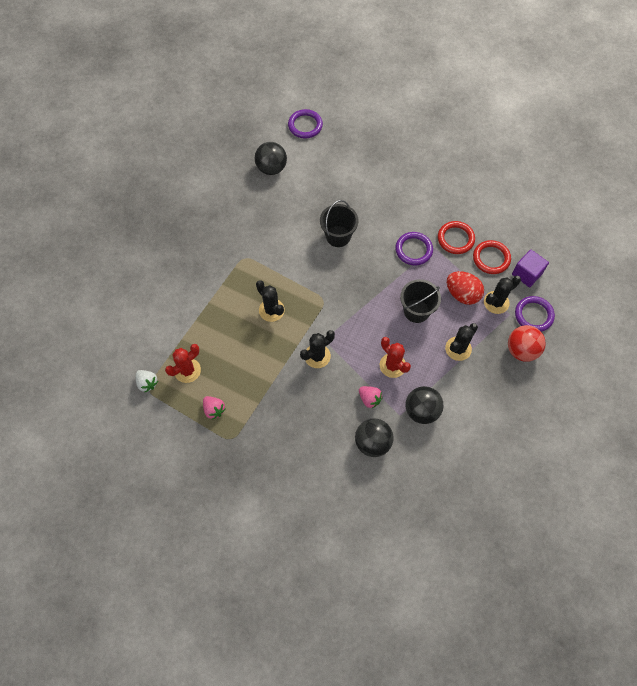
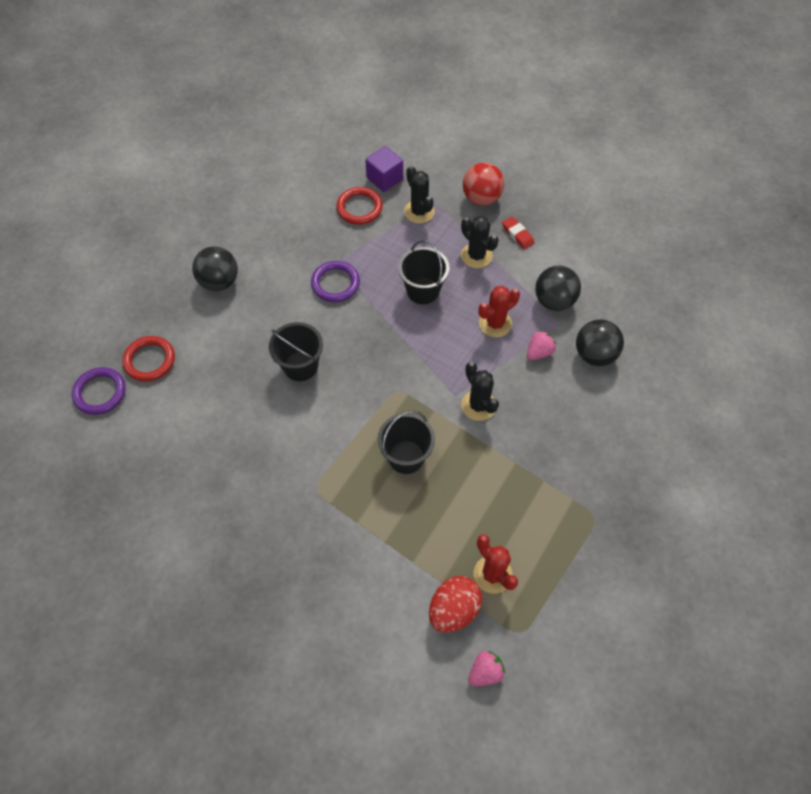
camera: 85 degrees left, 5 degrees down
(147, 383) = (511, 633): white strawberry -> none
(214, 409) = (552, 539): pink strawberry -> pink strawberry (485, 672)
(271, 168) = (166, 443): black ball -> black ball (219, 282)
(271, 310) = (406, 457): black cactus -> black bucket
(455, 239) = (326, 238): red ring -> red ring (149, 360)
(462, 294) = (404, 242): red egg -> red egg (453, 610)
(486, 380) = (517, 234): none -> red eraser
(533, 315) = (438, 181): purple ring -> none

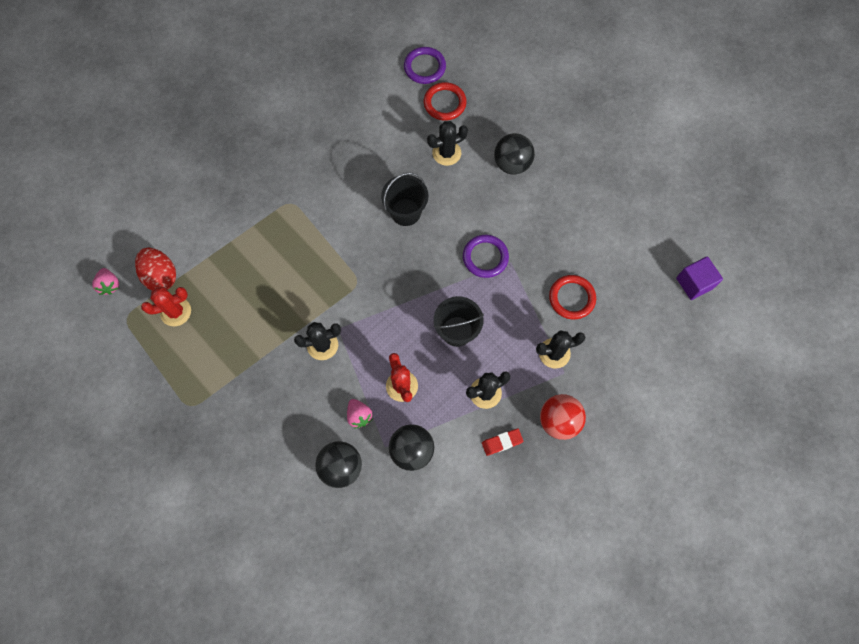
camera: 105 degrees right, 10 degrees up
(217, 344) = (446, 153): none -> black cactus
(384, 178) = (606, 331): purple cube -> purple cube (694, 283)
(406, 457) = (295, 274): black bucket -> none

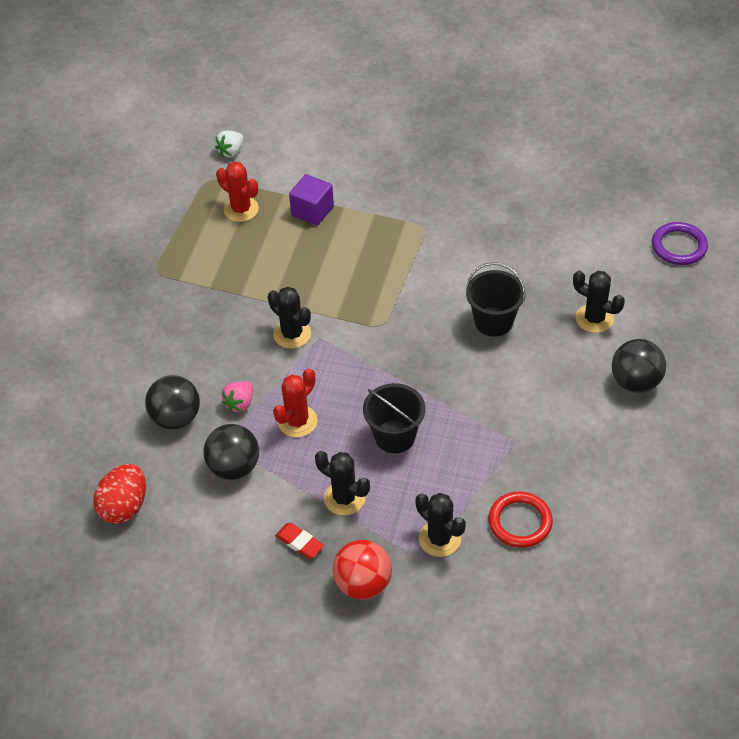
camera: 60 degrees right, 20 degrees down
(109, 285) = (231, 151): pink strawberry -> white strawberry
(161, 276) = (268, 180): red egg -> red egg (124, 507)
(445, 103) = (652, 285): red ring -> none
(485, 257) = (501, 416): purple ring -> none
(694, 283) = (645, 639): purple cube -> purple cube (312, 211)

